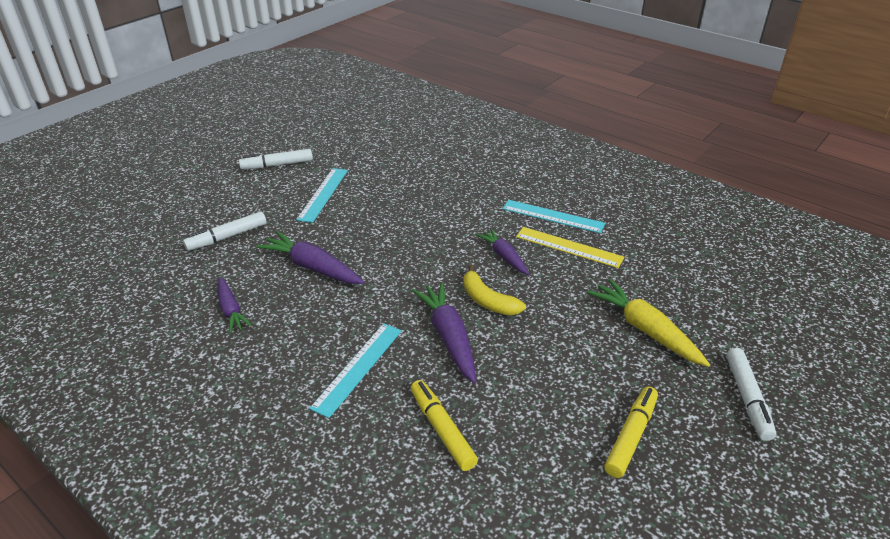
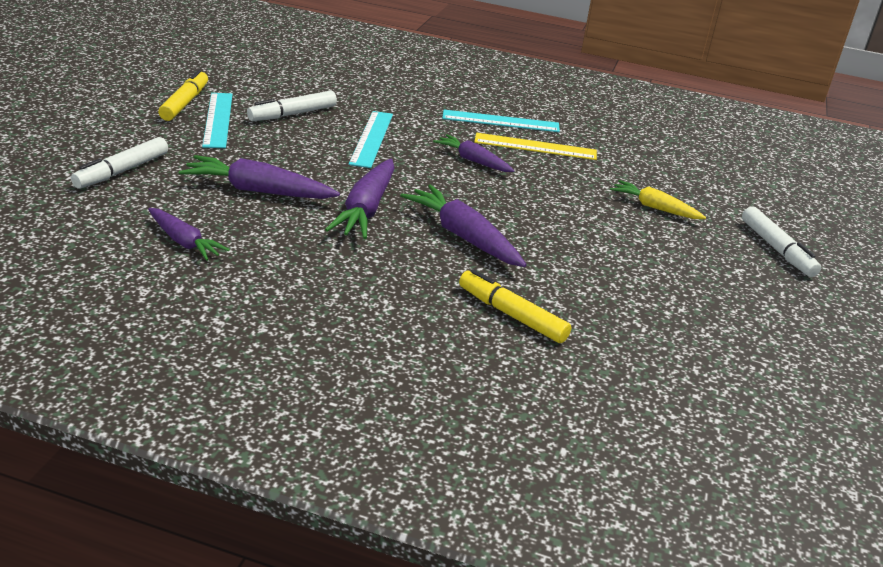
camera: 25 degrees left, 5 degrees down
(277, 165) = (133, 94): white marker -> white marker (292, 114)
(358, 368) = (382, 276): turquoise ruler -> turquoise ruler (371, 138)
(384, 297) = (366, 209): none -> purple carrot
(488, 301) = (483, 201): yellow banana -> none
(631, 436) = (696, 292): yellow marker -> yellow marker (185, 103)
(645, 330) = (654, 207): yellow carrot -> yellow carrot, size x0.65

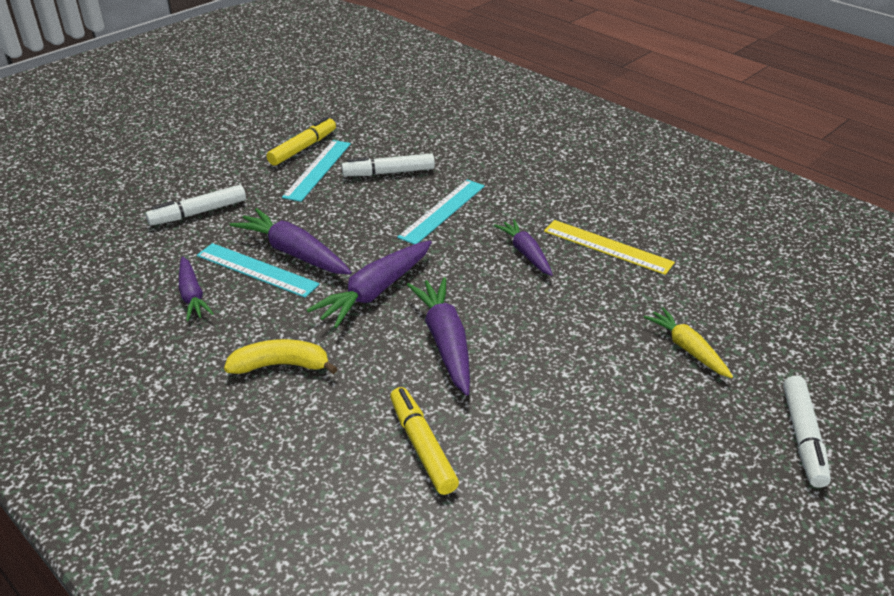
camera: 30 degrees right, 5 degrees up
(330, 281) = (281, 365): none -> yellow banana
(501, 121) = (593, 210): turquoise ruler -> turquoise ruler (256, 270)

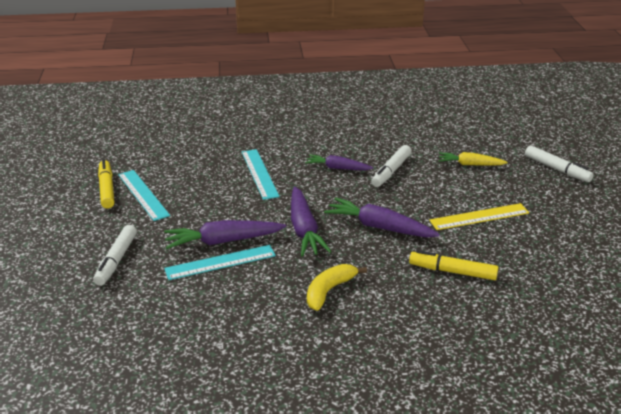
camera: 50 degrees left, 5 degrees down
(192, 295) = (211, 298): purple carrot -> none
(389, 172) = (190, 172): white marker -> white marker (391, 171)
(607, 247) = (366, 144): yellow ruler -> yellow ruler (479, 217)

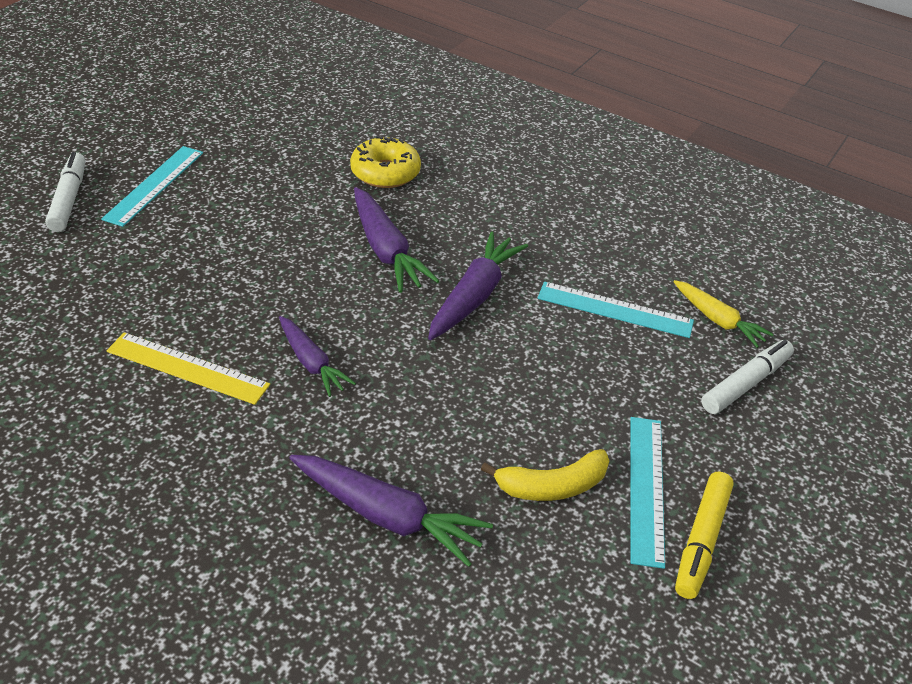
camera: 145 degrees left, 10 degrees up
(223, 241) = (589, 335): purple carrot -> purple carrot (387, 516)
(259, 173) = (432, 422): turquoise ruler -> turquoise ruler (154, 185)
(329, 291) = (528, 219): yellow banana -> yellow banana (552, 486)
(391, 171) = (253, 313): white marker -> none
(452, 271) = (385, 172): yellow marker -> yellow donut
(470, 164) = (143, 263): yellow carrot -> yellow carrot (718, 320)
(479, 217) = (263, 201): yellow ruler -> yellow ruler (187, 368)

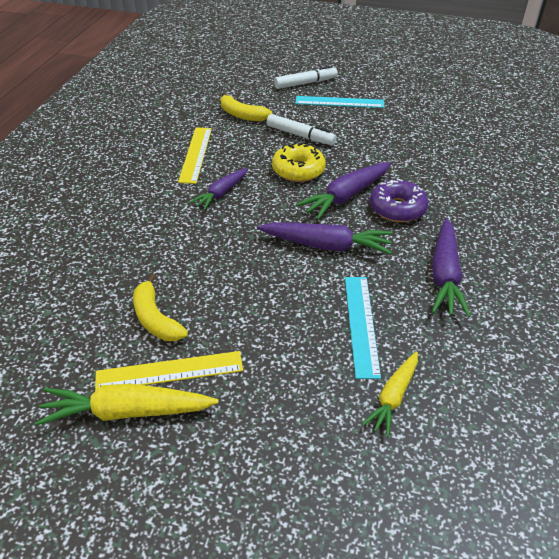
camera: 75 degrees right, 0 degrees up
(108, 290) = (242, 115): none -> yellow banana
(385, 172) = (431, 177): yellow donut -> yellow donut (298, 170)
(387, 516) = (109, 250): purple carrot -> purple carrot (444, 275)
(432, 218) = (397, 208): none -> purple donut
(646, 488) = (169, 371): turquoise ruler -> yellow ruler
(701, 540) = (127, 412): yellow marker -> yellow carrot
(746, 383) = (318, 427): white marker -> white marker (300, 135)

